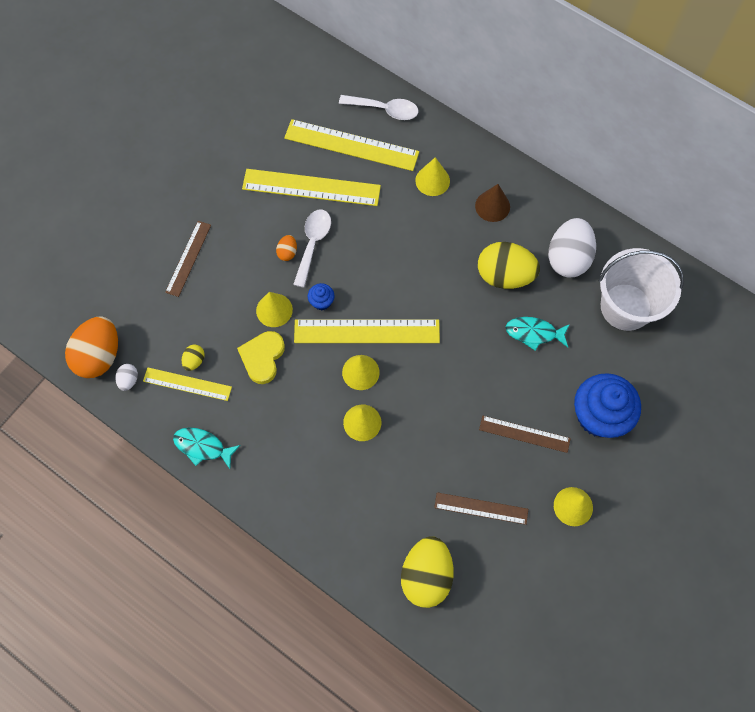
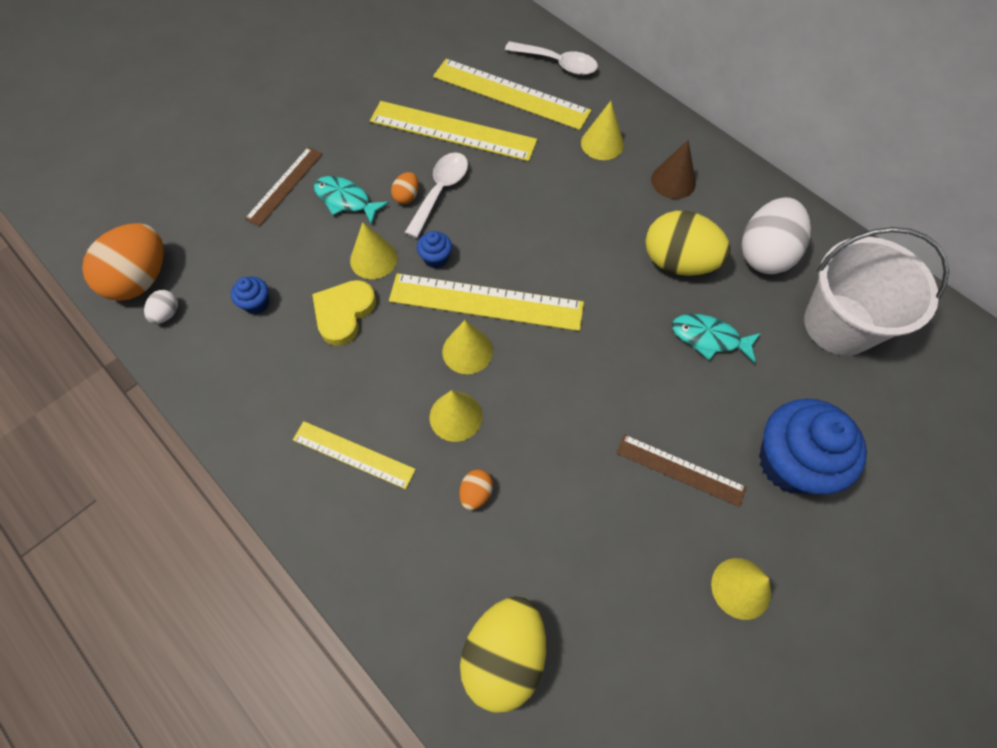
camera: 10 degrees right, 5 degrees down
(187, 384) = (238, 330): yellow ruler -> yellow ruler (353, 455)
(194, 361) = (256, 303): yellow egg -> blue cupcake
(202, 447) = (234, 412): turquoise fish -> turquoise fish (346, 200)
(387, 474) = (476, 493): none -> orange egg
(481, 508) = (602, 566): brown ruler -> none

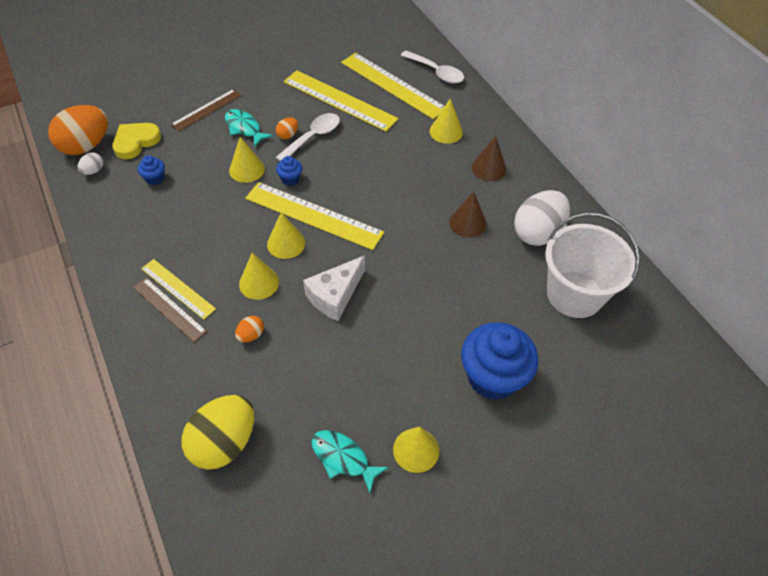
camera: 15 degrees right, 10 degrees down
(344, 313) = (211, 199): yellow heart -> yellow heart (136, 142)
(558, 407) = (335, 295): none -> white cheese
(678, 262) = (467, 223): yellow egg -> brown cone
(680, 469) = (406, 359): brown ruler -> brown ruler (169, 309)
(709, 338) = (468, 279): turquoise fish -> turquoise fish (343, 458)

